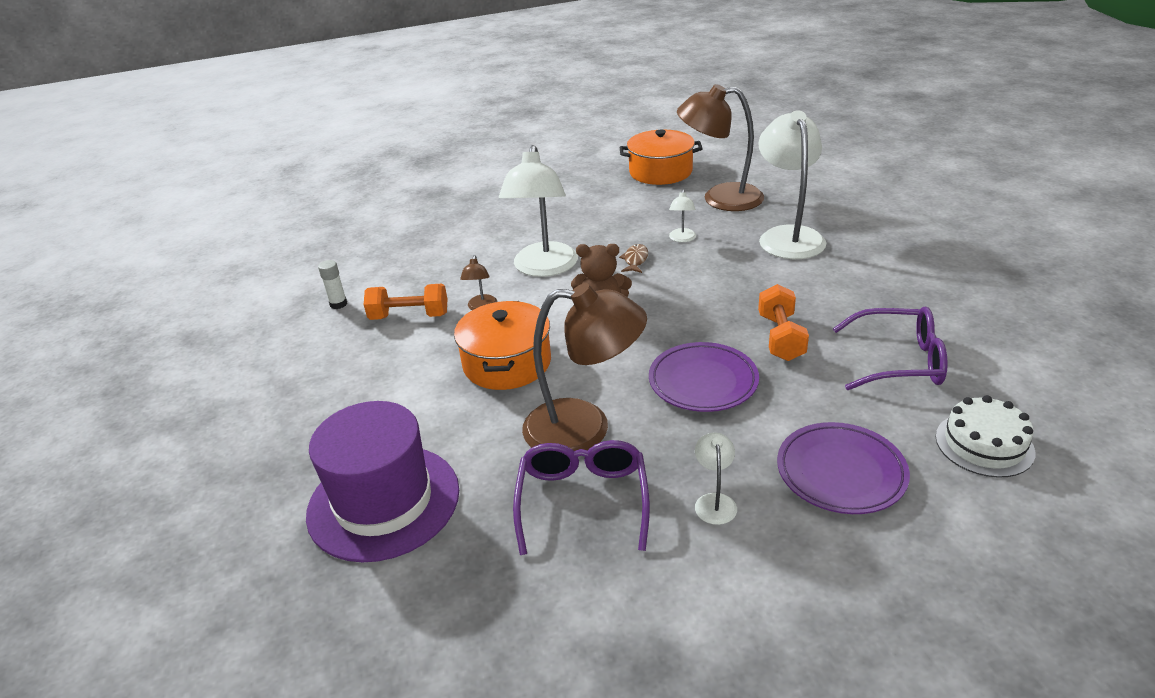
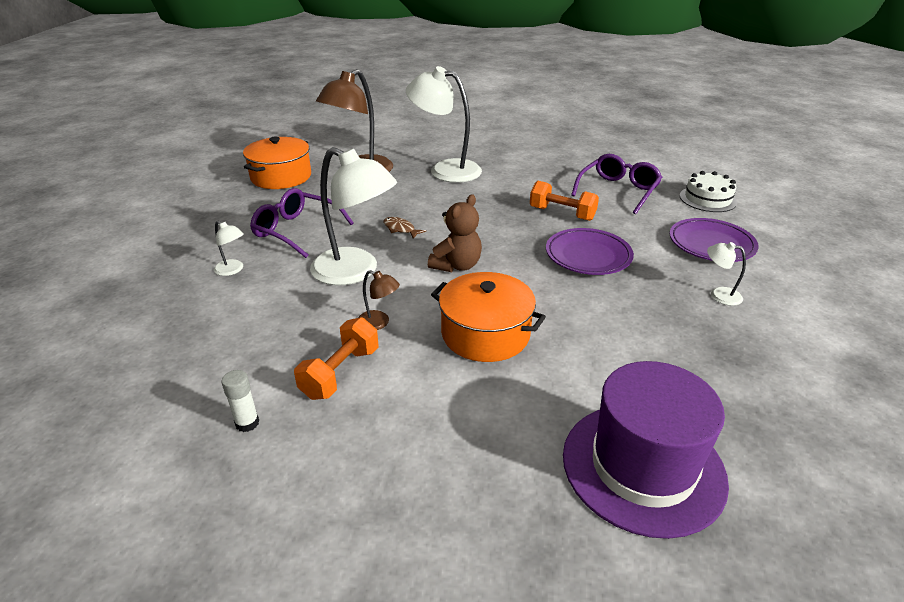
camera: 65 degrees left, 0 degrees up
(583, 501) = (695, 348): purple glasses -> purple glasses (297, 231)
(585, 429) = (608, 321): brown lamp -> none
(682, 239) = (396, 202): white lamp -> white lamp (233, 270)

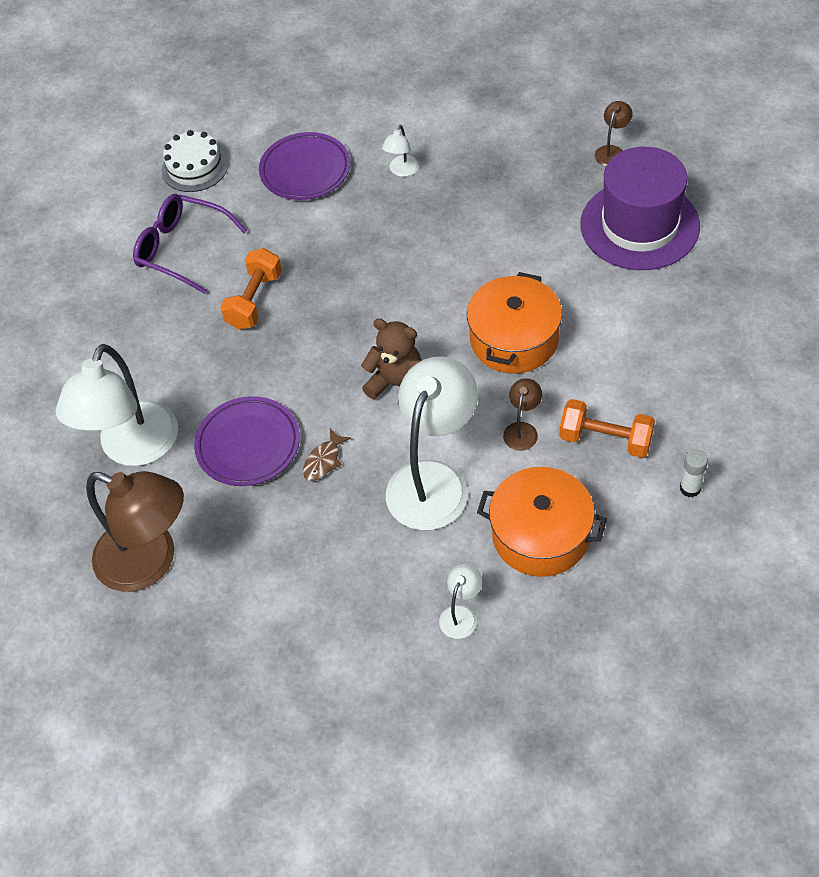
camera: 95 degrees left, 20 degrees up
(281, 177) = (181, 671): orange pot -> orange pot (540, 535)
(297, 231) = (350, 579): purple glasses -> none
(588, 256) = (351, 270): purple plate -> purple plate (248, 445)
(786, 467) = (612, 151): none -> brown lamp

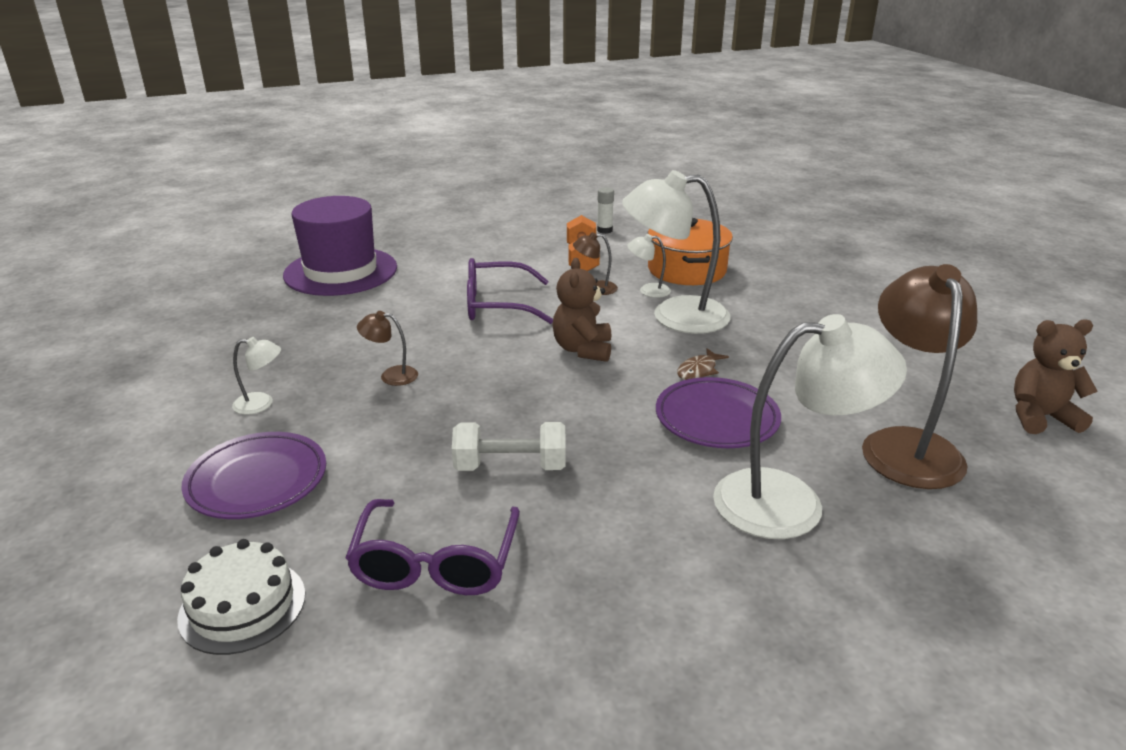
camera: 115 degrees left, 25 degrees down
(129, 695) = (1040, 417): none -> brown teddy bear
(254, 300) = (510, 466): orange dumbbell -> white dumbbell
(324, 461) = (698, 370): brown fish -> brown fish turned 120 degrees clockwise
(461, 614) = (782, 287): white lamp -> white lamp (648, 290)
(514, 339) = (498, 305): orange pot -> purple glasses
(612, 151) = (238, 293): brown lamp -> brown lamp (391, 375)

